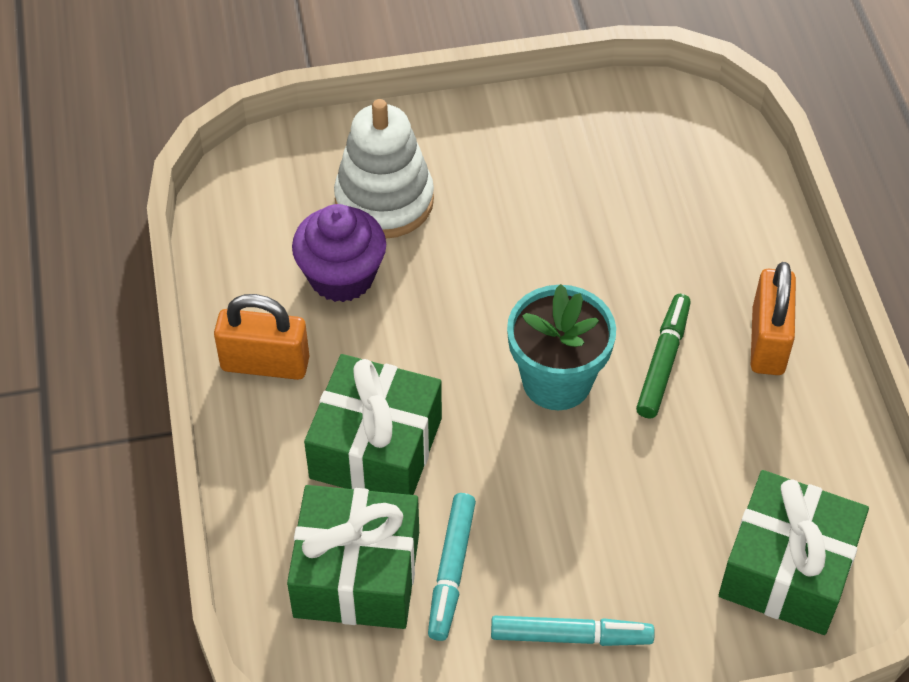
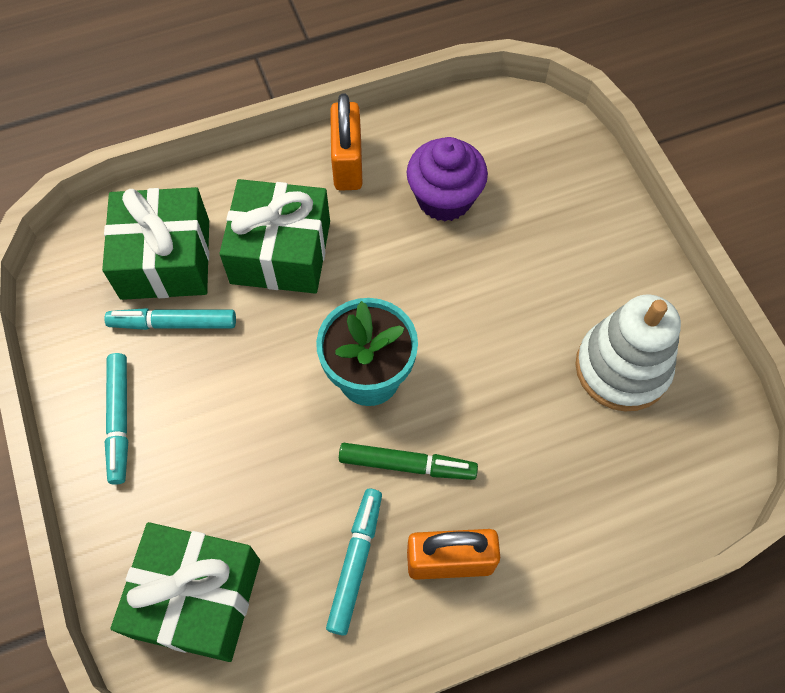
camera: 80 degrees right, 10 degrees up
(384, 201) = (532, 215): white stacking toy -> white stacking toy (622, 368)
(761, 421) = (356, 562): none -> turquoise marker

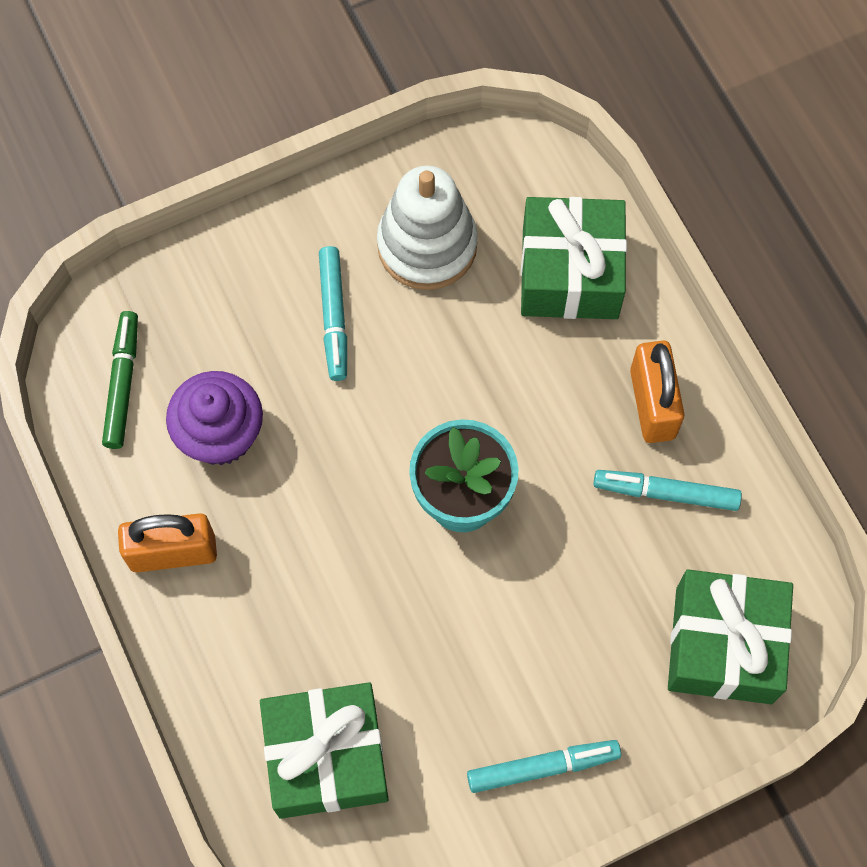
camera: 95 degrees left, 5 degrees up
(173, 323) = (415, 729): turquoise marker -> turquoise marker (334, 317)
(280, 252) = (307, 617): green gift -> green gift (570, 272)
(407, 465) = (558, 451): green marker -> green marker (122, 383)

